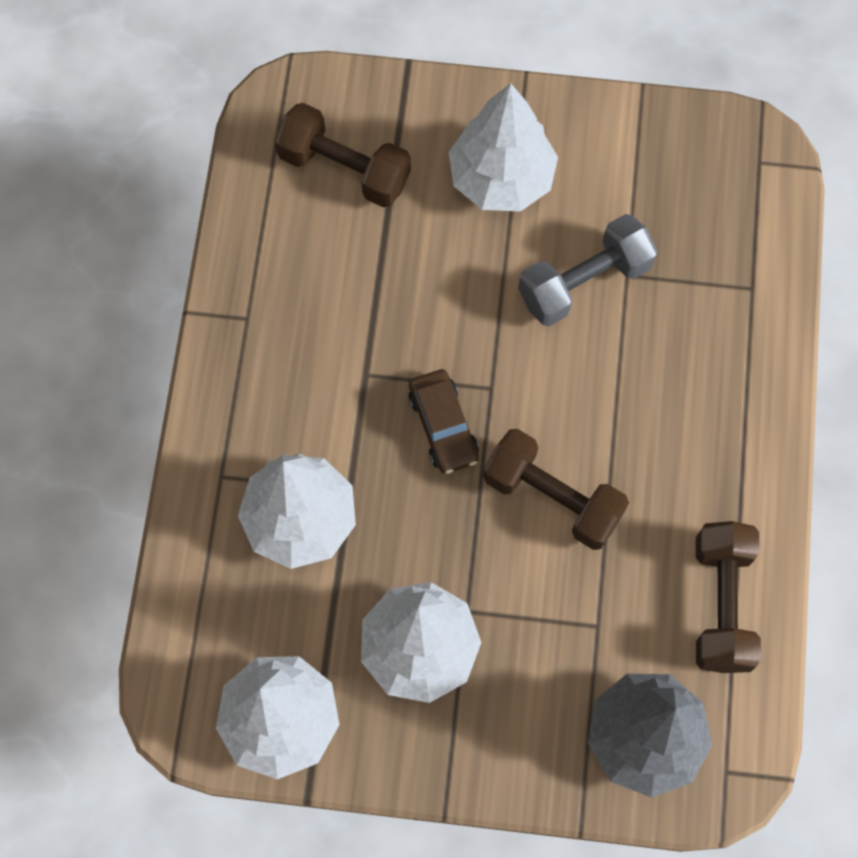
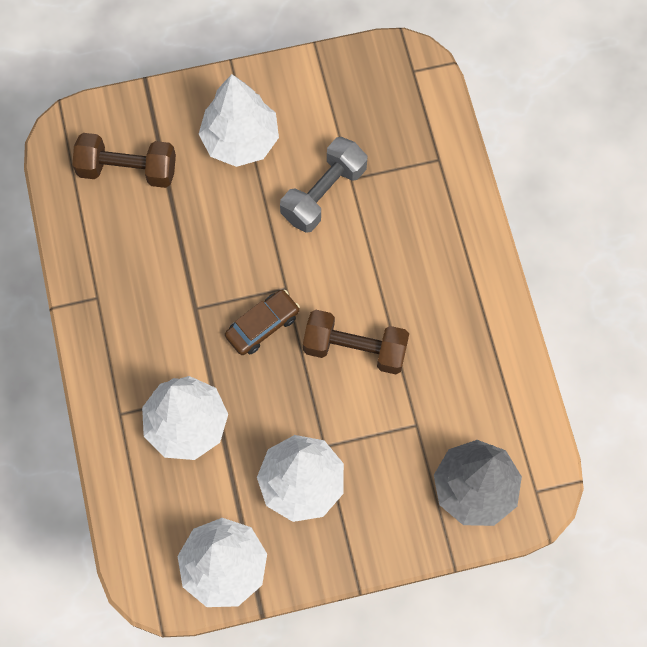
camera: 20 degrees left, 0 degrees up
(443, 426) = (262, 325): brown car -> brown car turned 90 degrees counterclockwise
(721, 604) = (494, 380): brown dumbbell -> none

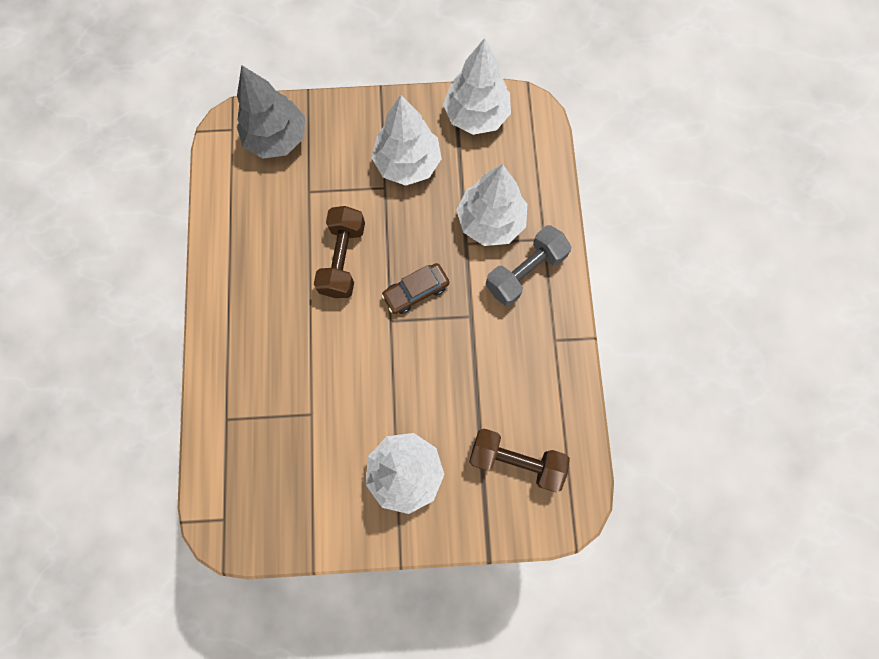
camera: 170 degrees left, 5 degrees up
(324, 193) = (338, 403): grey dumbbell -> grey dumbbell (525, 272)
(355, 348) = (343, 259): brown dumbbell -> brown dumbbell turned 75 degrees clockwise

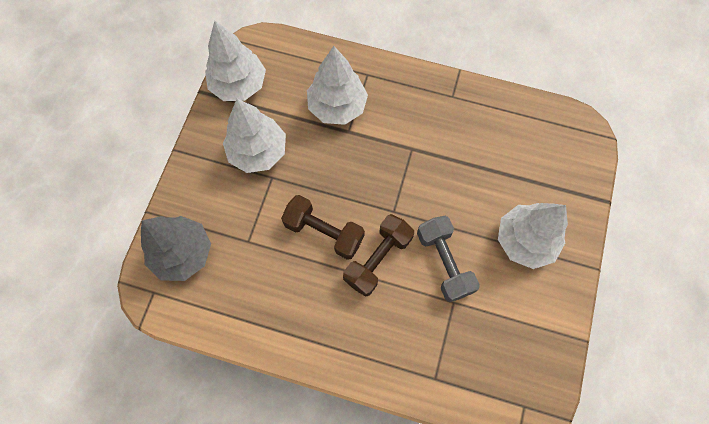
camera: 70 degrees left, 5 degrees down
(416, 291) = (375, 183): brown car -> none
(516, 460) = (538, 156): brown dumbbell -> brown dumbbell (377, 259)
(525, 272) = (389, 97): grey dumbbell -> grey dumbbell (444, 262)

